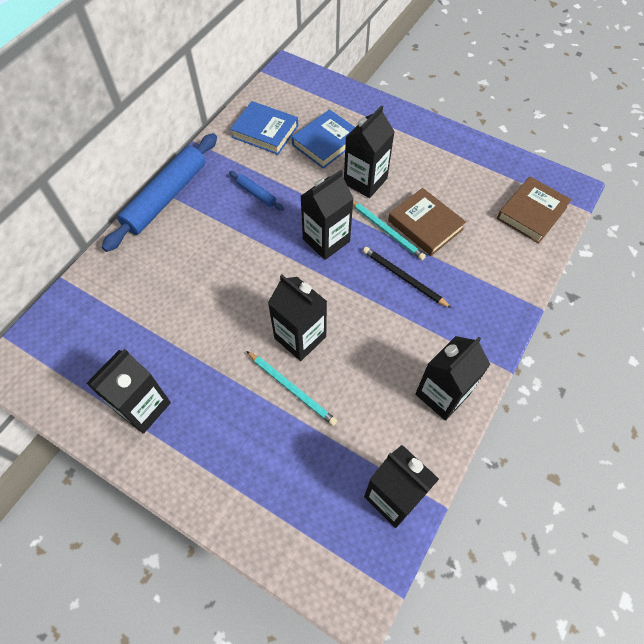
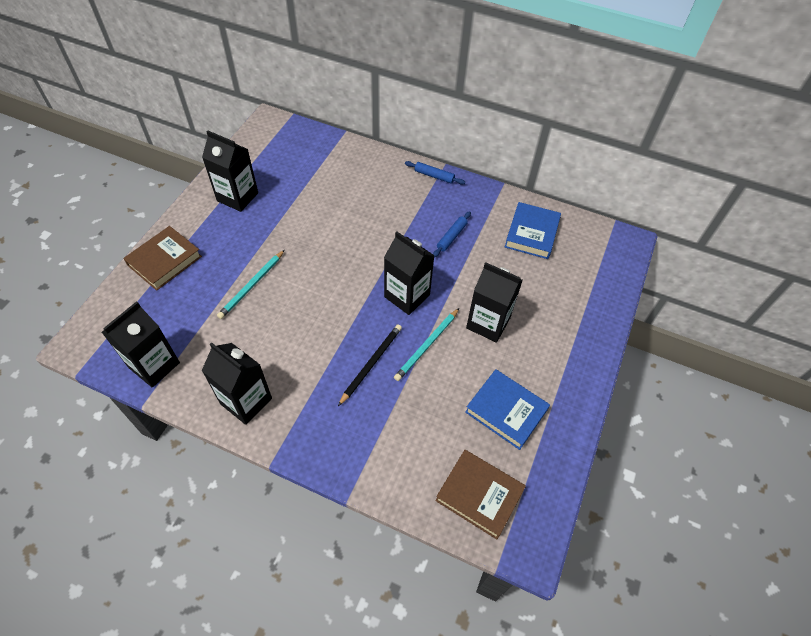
camera: 80 degrees right, 5 degrees down
(165, 197) = (434, 176): blue rolling pin -> blue rolling pin, size x0.43
(300, 337) = (300, 286): black carton -> none
(326, 142) = (532, 285): blue book -> blue book (506, 411)
(425, 225) = (440, 381): brown book -> brown book (165, 261)

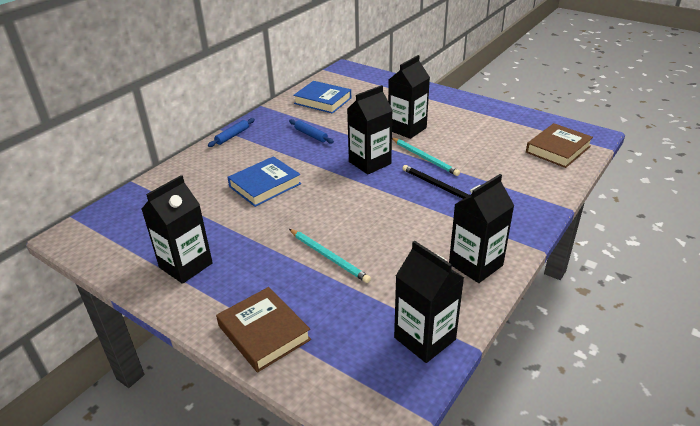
camera: 75 degrees left, 20 degrees down
(506, 411) = (488, 131): blue book -> blue book (265, 185)

